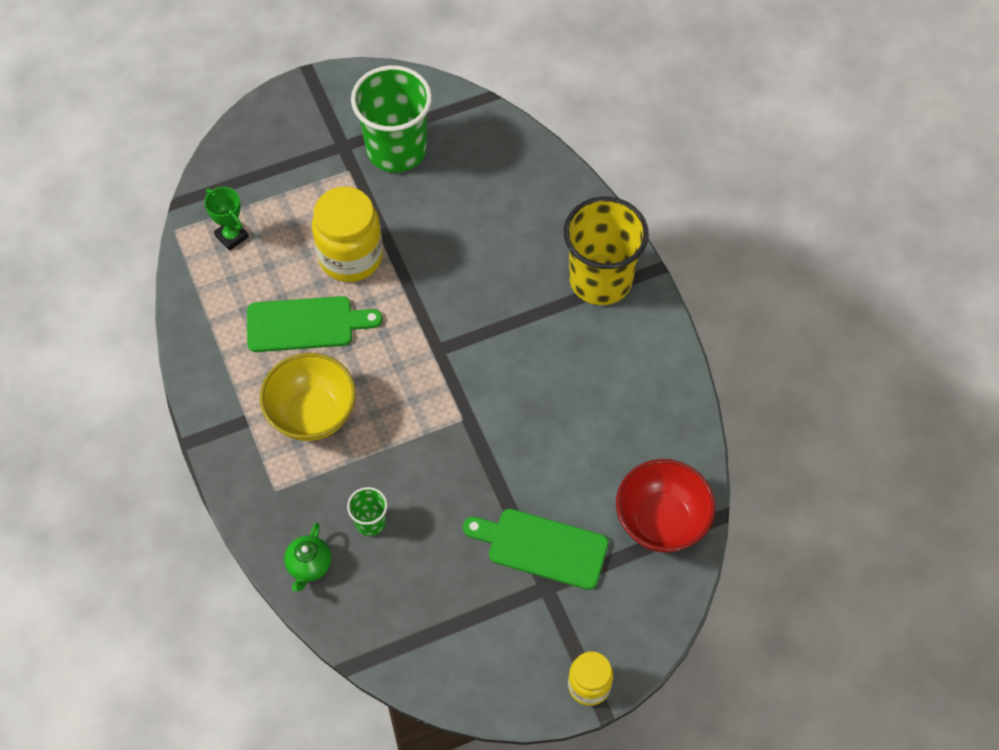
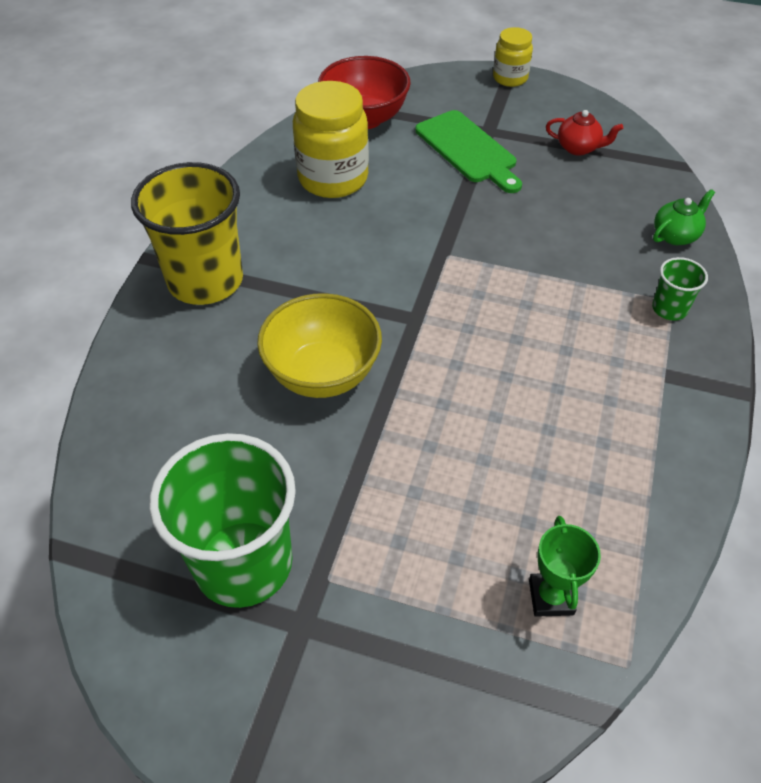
camera: 140 degrees left, 10 degrees down
(306, 324) = (532, 426): green cutting board -> none
(312, 414) = (590, 339): yellow bowl -> yellow bowl (323, 374)
(350, 257) = (422, 465): yellow jar -> yellow jar (333, 179)
(370, 522) = (596, 234): green cup -> green cup (669, 309)
(452, 622) = (578, 148): none -> red teapot

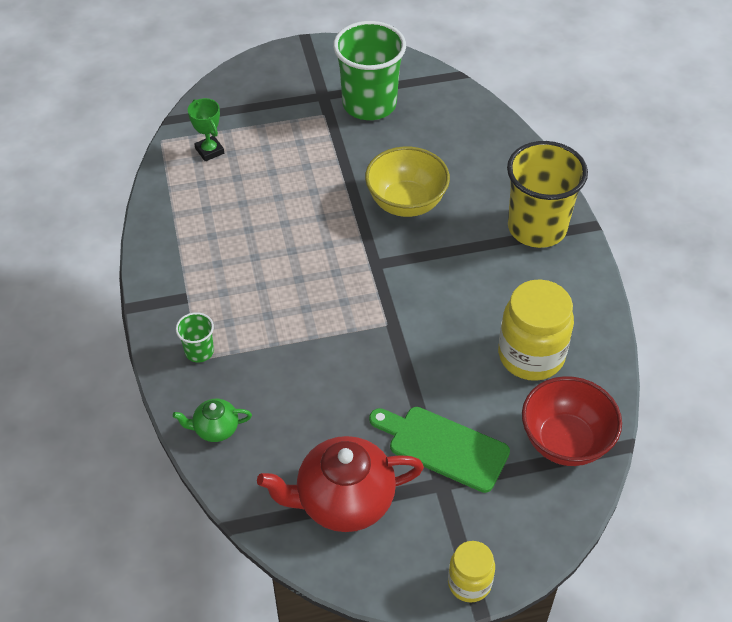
camera: 150 degrees right, 0 degrees up
(578, 148) = (343, 501): red teapot -> red teapot, size x2.04
(675, 235) = (215, 429): green teapot -> green teapot turned 60 degrees clockwise

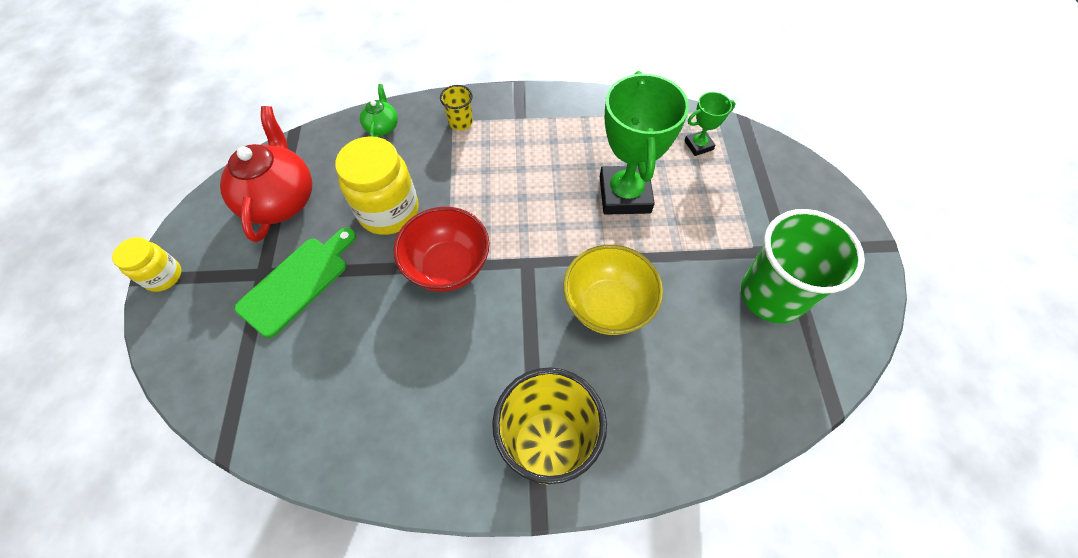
camera: 100 degrees right, 10 degrees up
(199, 351) = (460, 122): green cup -> yellow cup
(281, 201) = (625, 194): none -> green trophy
(531, 355) = (368, 388): yellow jar -> yellow jar (389, 211)
(565, 441) = (255, 394): red bowl -> red bowl (448, 267)

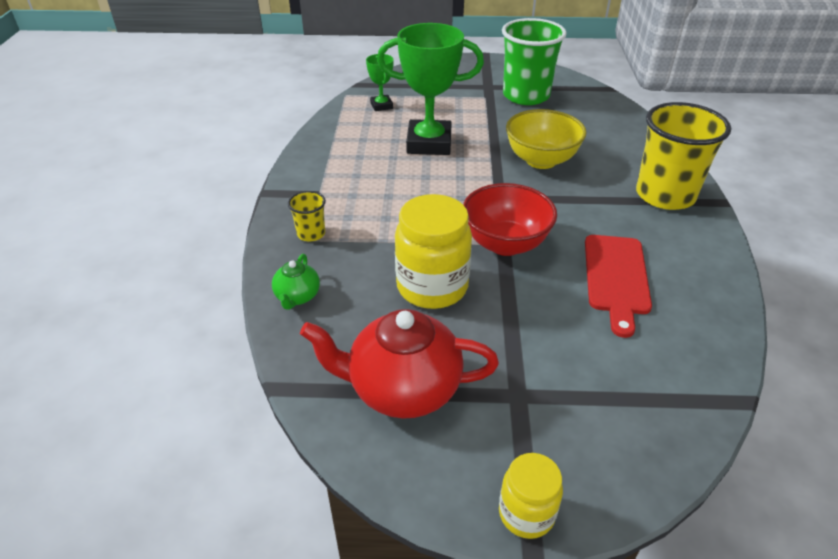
camera: 85 degrees left, 20 degrees down
(297, 282) = (528, 359): green cutting board -> none
(382, 127) = (297, 297): green teapot -> green teapot turned 90 degrees counterclockwise
(394, 365) = (616, 278): none -> red cutting board

